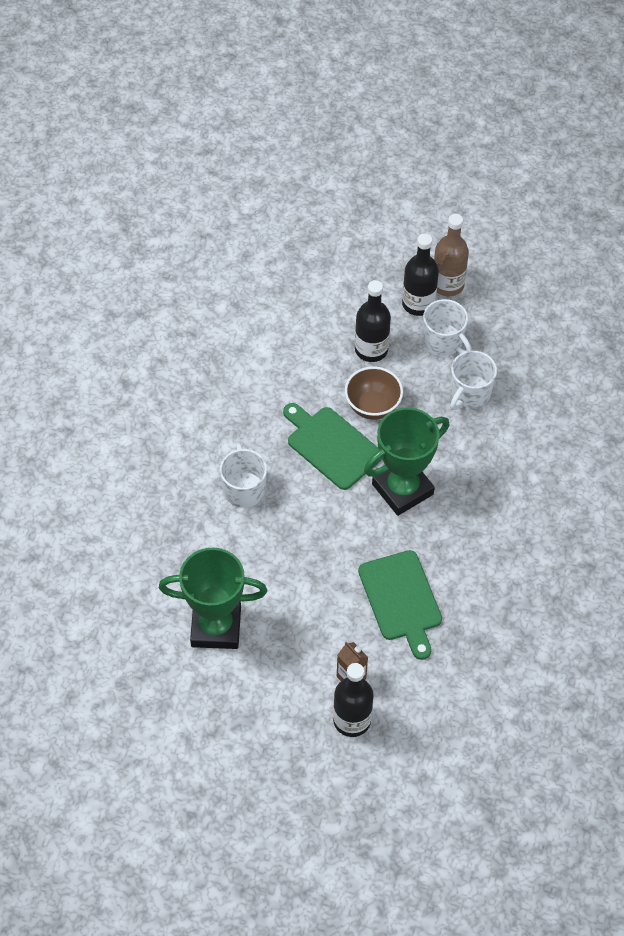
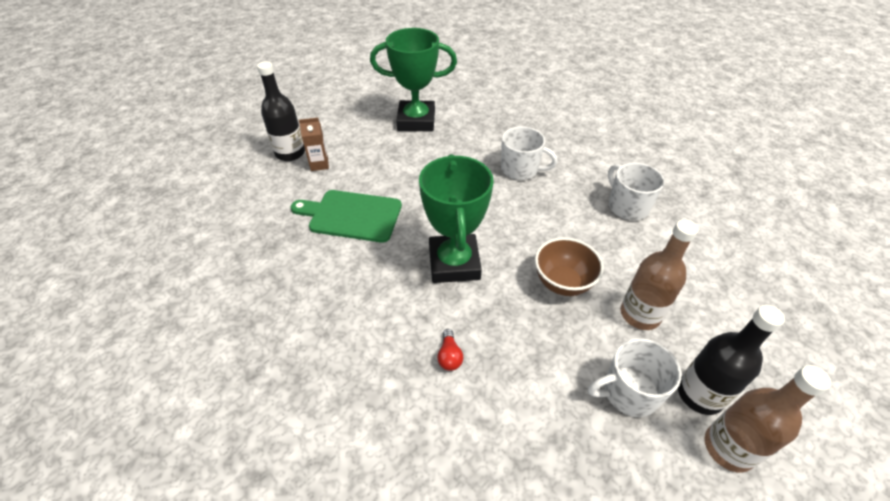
camera: 120 degrees right, 10 degrees down
(216, 627) = (416, 121): green trophy -> green trophy turned 60 degrees clockwise
(331, 446) = (532, 235): green cutting board -> none
(371, 349) = (640, 314): black bottle -> brown bottle
(469, 393) = (539, 380): white mug -> white mug (627, 206)
(489, 452) = (449, 356): none -> red light bulb

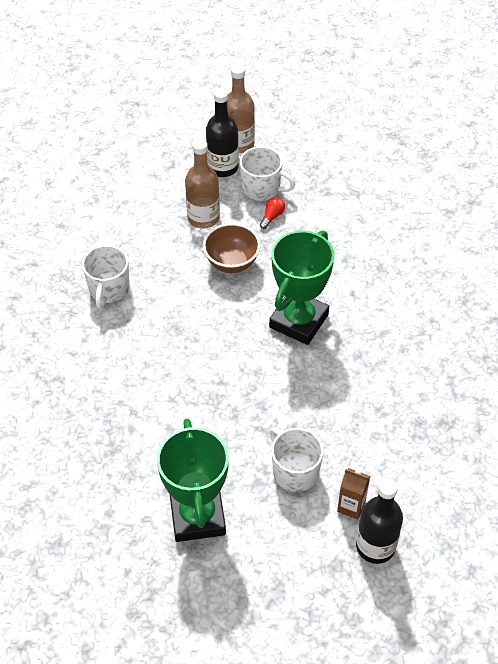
camera: 145 degrees left, 5 degrees up
(351, 215) = (354, 416): green cutting board -> none
(416, 121) = (197, 516): green trophy -> green trophy turned 45 degrees clockwise
(449, 356) = (354, 261): red light bulb -> red light bulb (272, 216)
(520, 169) = (154, 378): white mug -> white mug (294, 471)

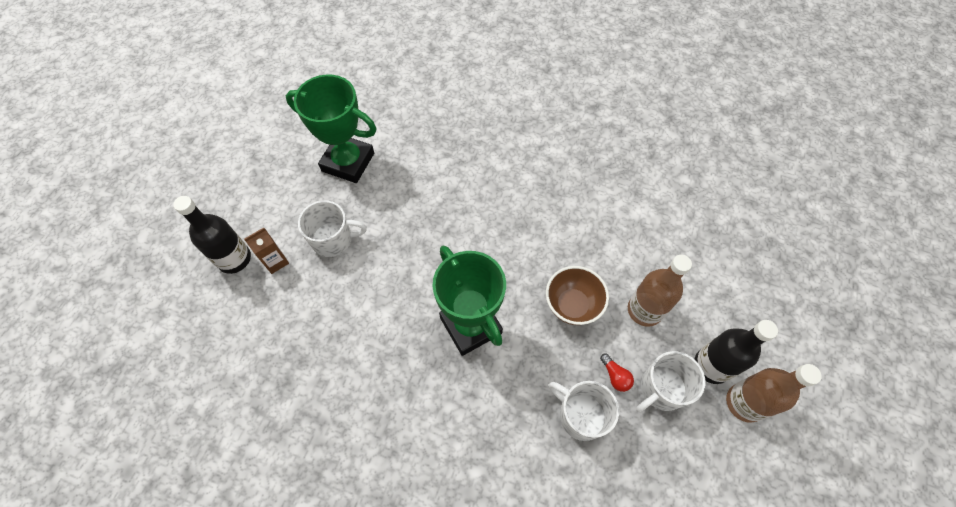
camera: 120 degrees right, 10 degrees up
(109, 289) = (594, 196): white mug -> white mug (581, 415)

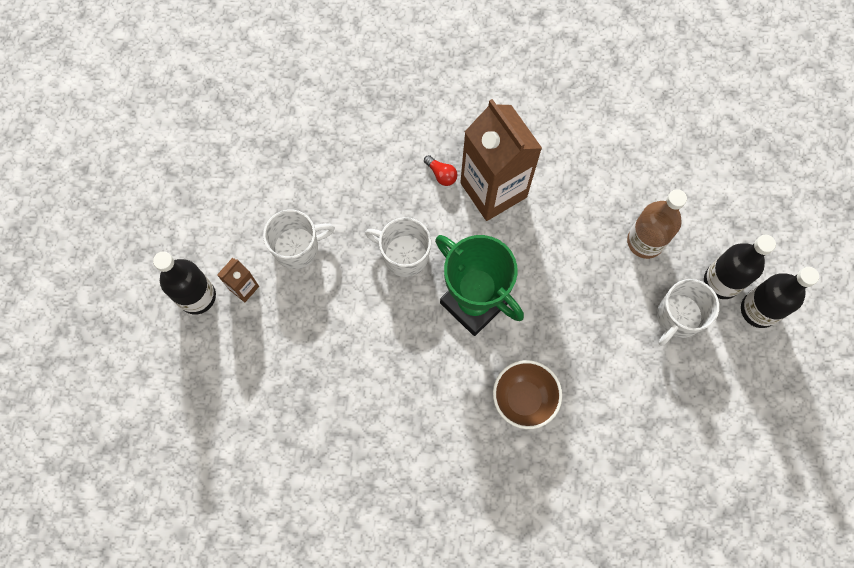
camera: 15 degrees left, 10 degrees up
(348, 162) = (280, 152): green trophy -> none
(517, 233) = (493, 190): none -> brown carton
(572, 305) = (571, 255): brown bowl -> brown bowl (523, 399)
(581, 415) = (606, 363): white mug -> white mug (404, 255)
(615, 376) = (630, 316): red light bulb -> red light bulb (441, 174)
(744, 403) = (758, 310): brown bottle -> black bottle

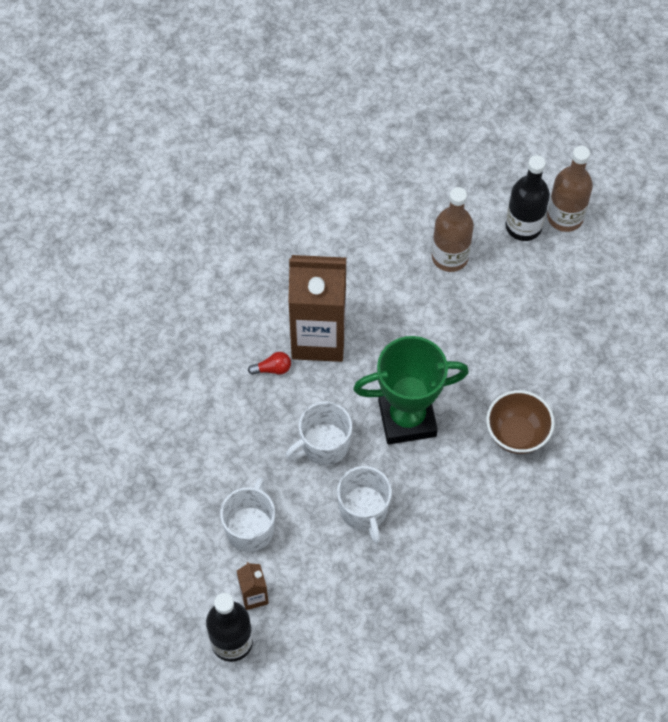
camera: 55 degrees left, 10 degrees down
(678, 317) = (530, 276): white mug -> white mug (364, 510)
(758, 310) = (565, 217): black bottle -> brown bottle

